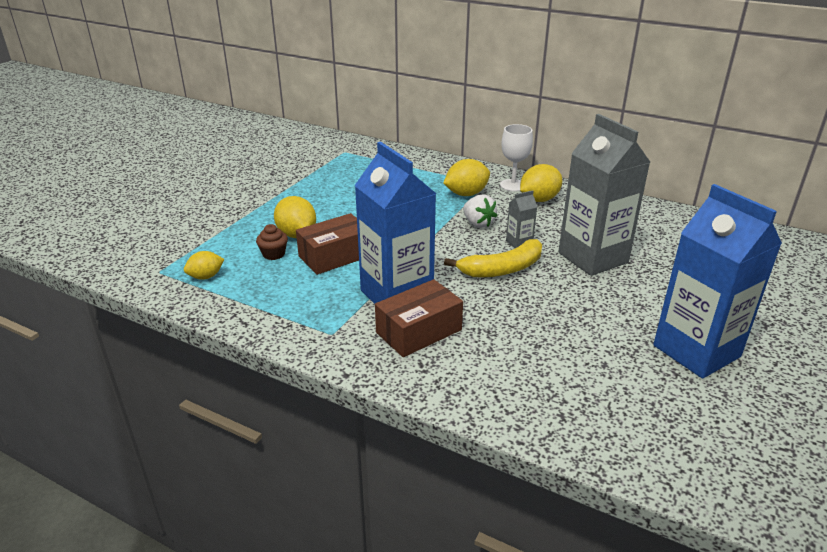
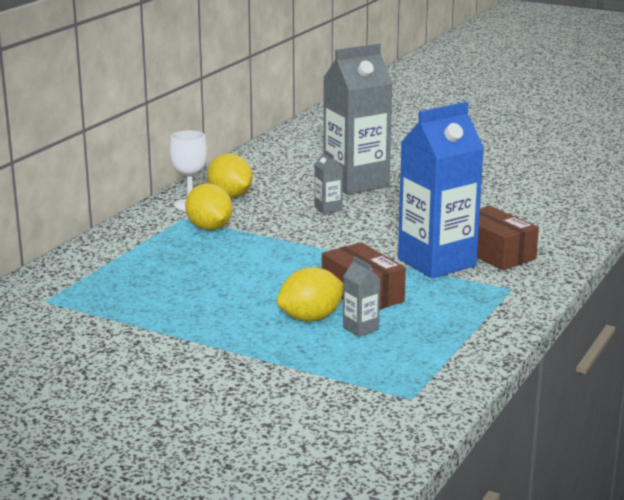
camera: 90 degrees left, 10 degrees down
(206, 277) = (418, 364): yellow lemon -> none
(273, 254) = (360, 328): brown cupcake -> grey carton
(478, 223) = (285, 224): white strawberry -> none
(502, 269) = (381, 218): yellow banana -> none
(696, 351) = (491, 165): blue carton -> none

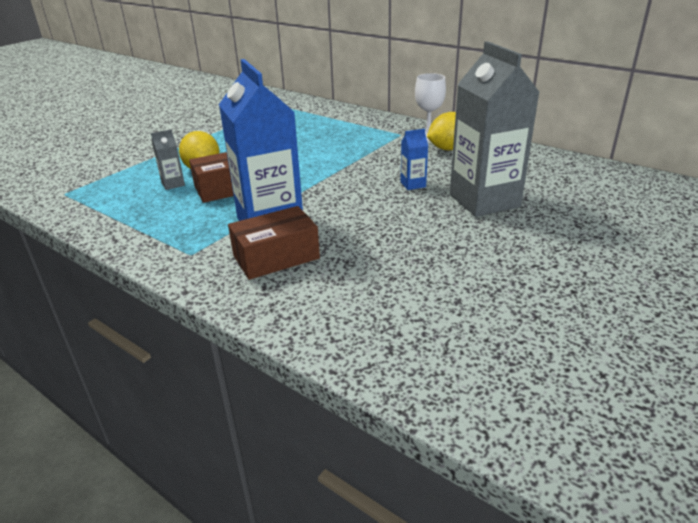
camera: 100 degrees right, 10 degrees up
(209, 228) = (378, 142): yellow lemon -> none
(328, 209) = (413, 184): grey carton -> blue carton

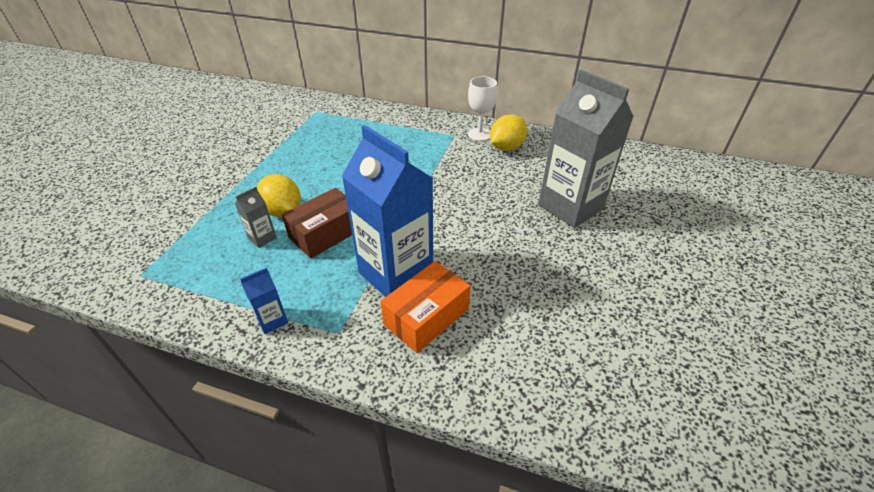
camera: 20 degrees left, 10 degrees up
(276, 257) = (426, 316): brown box -> orange box
(413, 184) = (500, 197): blue carton -> blue carton (272, 320)

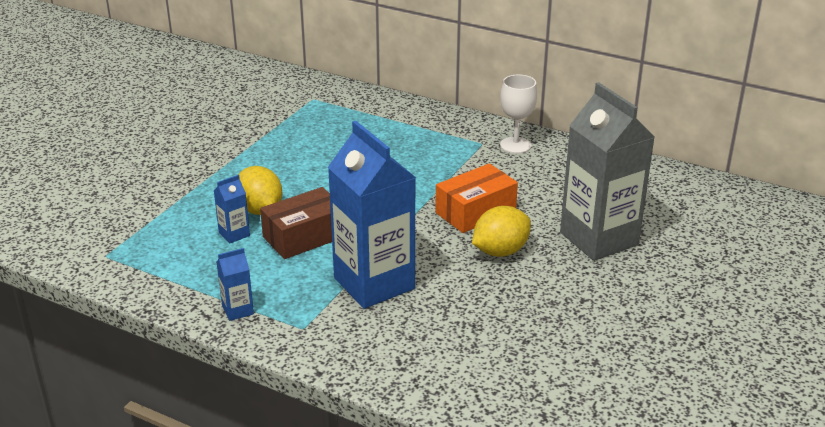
camera: 10 degrees right, 10 degrees down
(262, 238) = (234, 234): grey carton -> blue carton
(426, 316) = (397, 325): orange box -> orange box (475, 212)
(506, 148) = (544, 164): yellow lemon -> yellow lemon (500, 251)

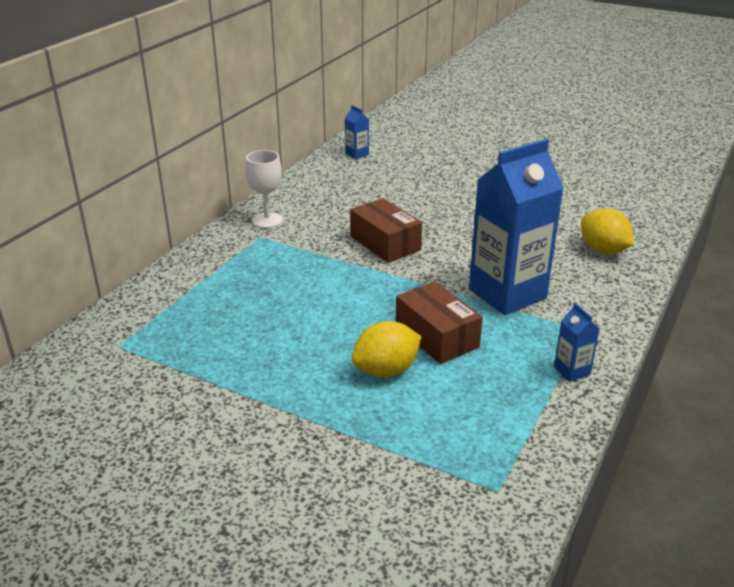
camera: 90 degrees left, 0 degrees up
(234, 234) = (437, 385): blue carton -> blue carton (357, 154)
(475, 212) = (385, 243): orange box -> brown box
(500, 251) = (446, 234): yellow lemon -> yellow lemon (603, 250)
(599, 239) = (422, 194): grey carton -> none

